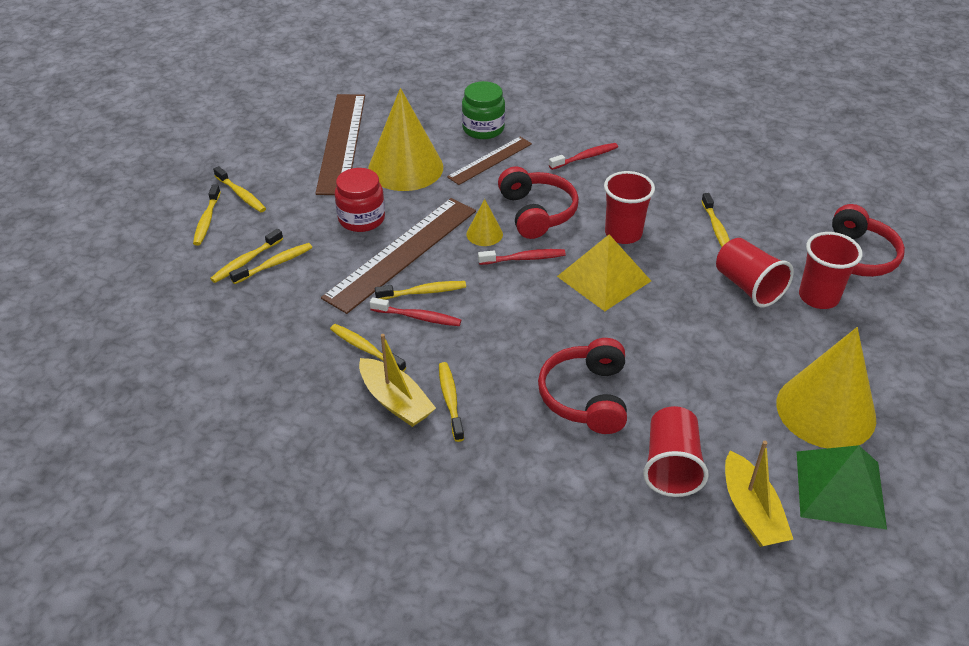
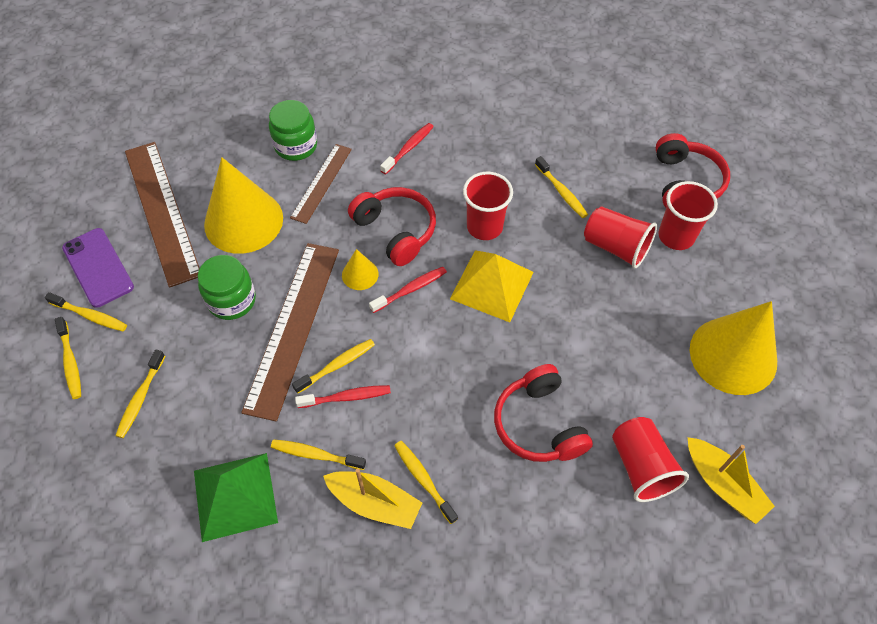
camera: 25 degrees left, 15 degrees up
(267, 165) = (98, 267): none -> purple phone
(275, 264) = (172, 389): yellow toothbrush -> none
(361, 219) = (232, 300): red jar -> green jar
(840, 489) = (777, 431): green pyramid -> green pyramid (235, 496)

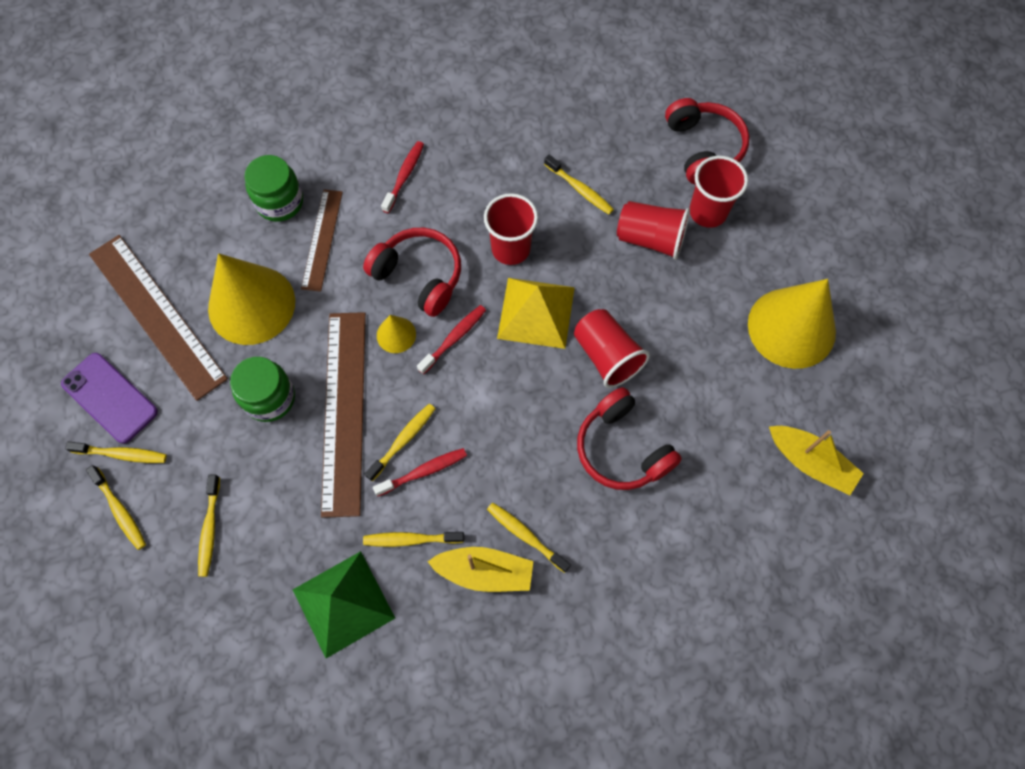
camera: 15 degrees left, 10 degrees up
(641, 467) = (730, 466): red cup -> red cup (607, 356)

